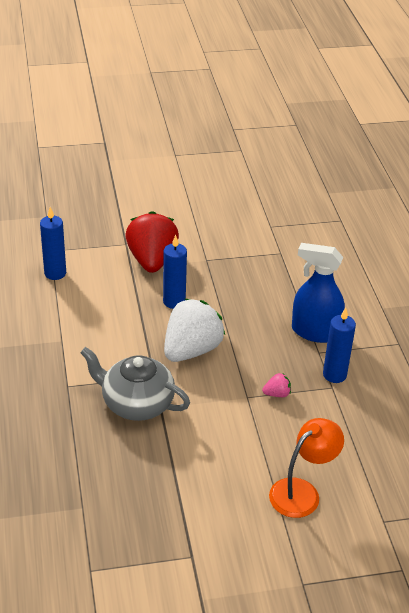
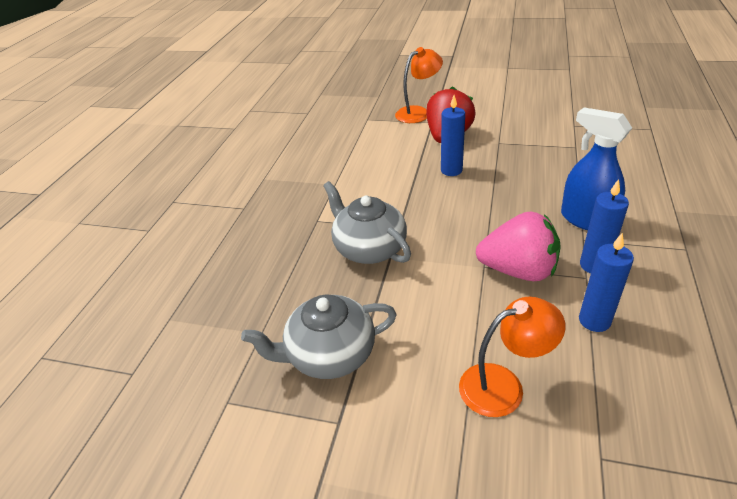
camera: 30 degrees right, 0 degrees up
(55, 273) = (361, 135): blue candle -> blue candle (594, 320)
(104, 233) = (418, 112): none -> orange lamp
(155, 508) = (330, 354): none -> grey teapot
(191, 350) = (447, 212): white strawberry -> none
(277, 394) = (518, 270): pink strawberry -> pink strawberry, size x2.46

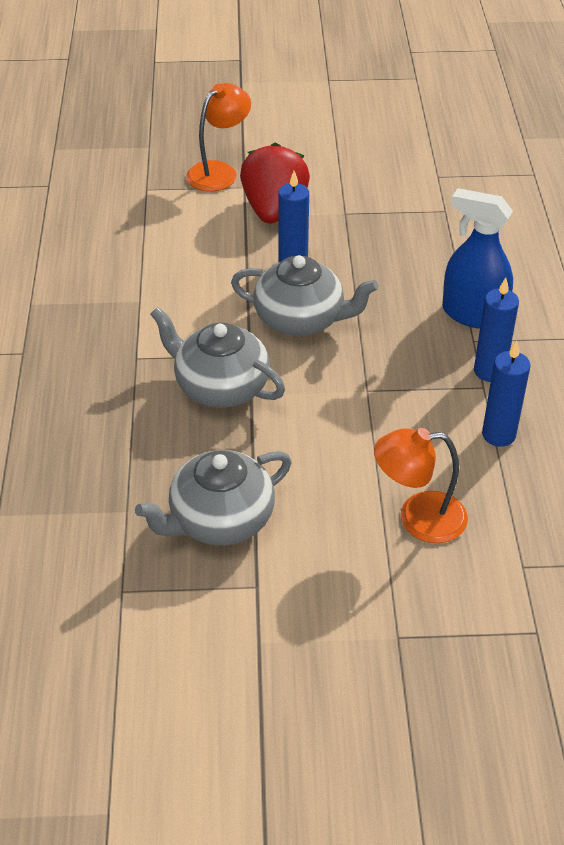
camera: 20 degrees left, 5 degrees up
(445, 208) = (301, 320): none -> grey teapot
(503, 385) = (418, 518): orange lamp -> orange lamp turned 150 degrees counterclockwise
(518, 270) = (407, 389): pink strawberry -> none

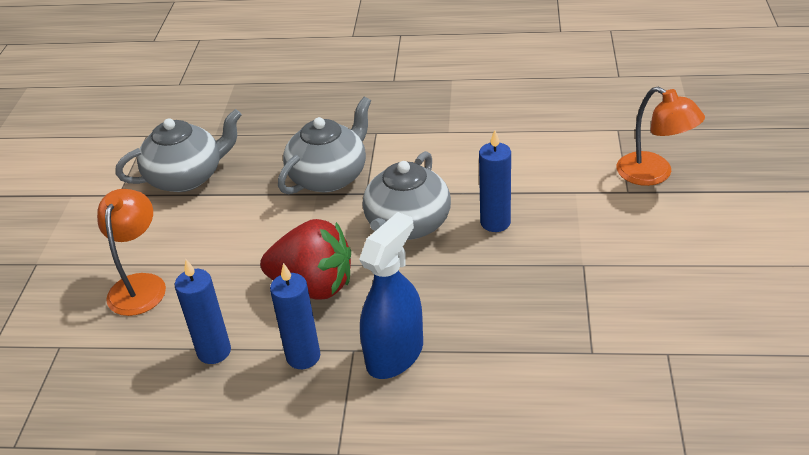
camera: 100 degrees right, 5 degrees down
(220, 520) = (187, 177): grey teapot -> grey teapot turned 90 degrees clockwise
(274, 209) = (587, 211): red strawberry -> red strawberry (313, 286)

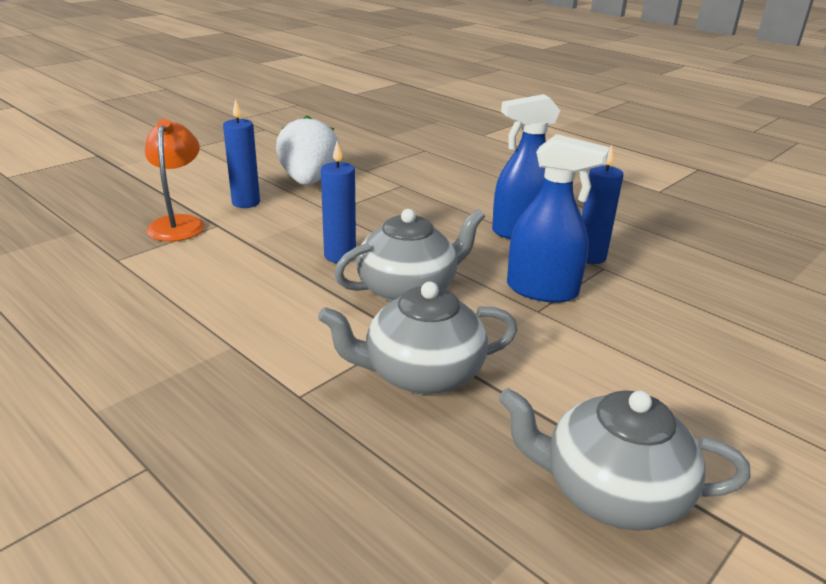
camera: 145 degrees left, 10 degrees down
(140, 285) = (729, 376): orange lamp -> none
(214, 351) = (665, 290): blue candle -> blue candle (246, 203)
(313, 286) = (542, 290): red strawberry -> blue spray bottle
(676, 291) = (309, 181): none -> white strawberry

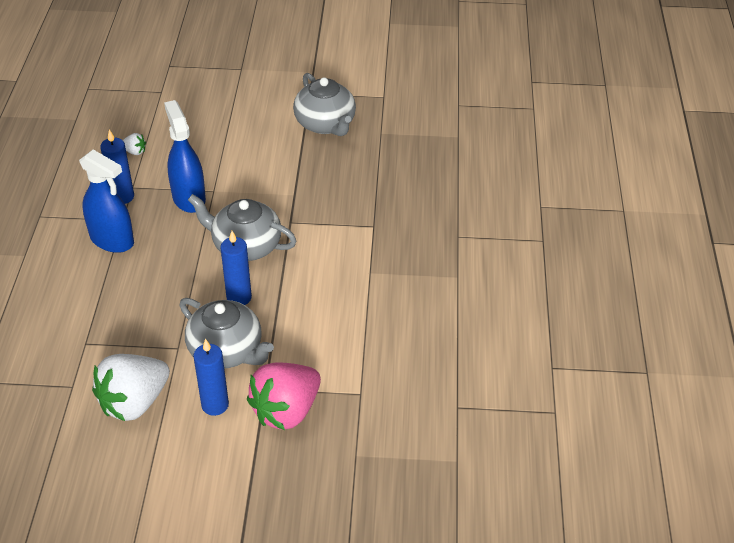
camera: 130 degrees left, 15 degrees up
(179, 223) = (286, 411): orange lamp -> pink strawberry
(421, 374) = (314, 200): grey teapot -> grey teapot (226, 351)
(679, 292) = (134, 151): none -> white strawberry

